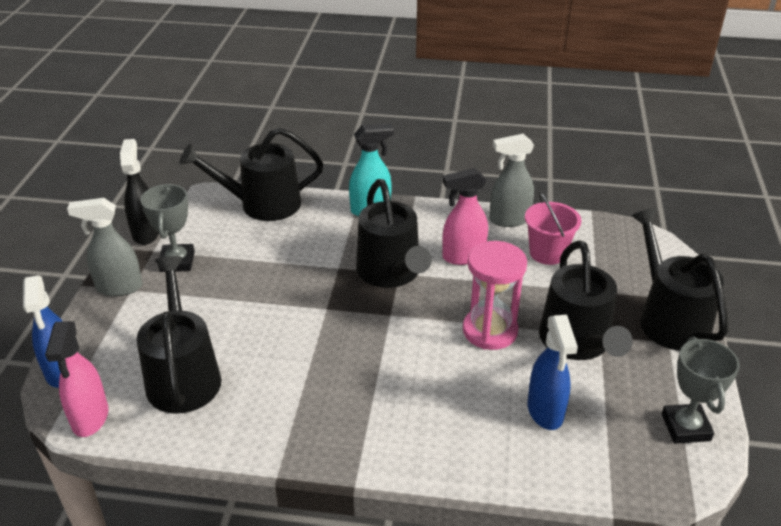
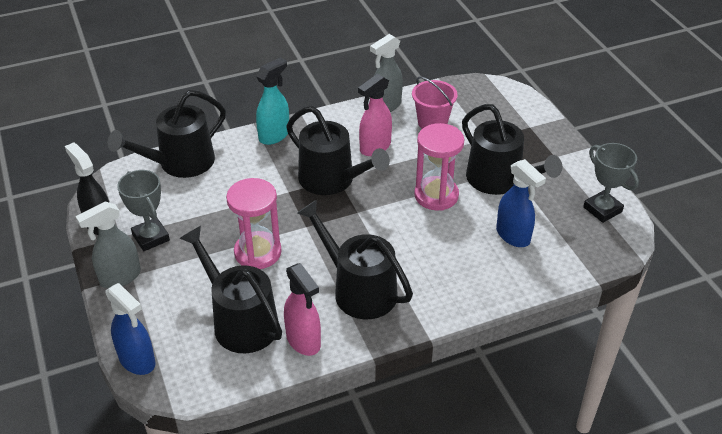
camera: 30 degrees left, 5 degrees up
(90, 418) = (196, 383): pink spray bottle -> pink spray bottle (303, 341)
(258, 315) = (258, 252): none -> pink hourglass
(669, 319) = (545, 140): black watering can -> black watering can (359, 290)

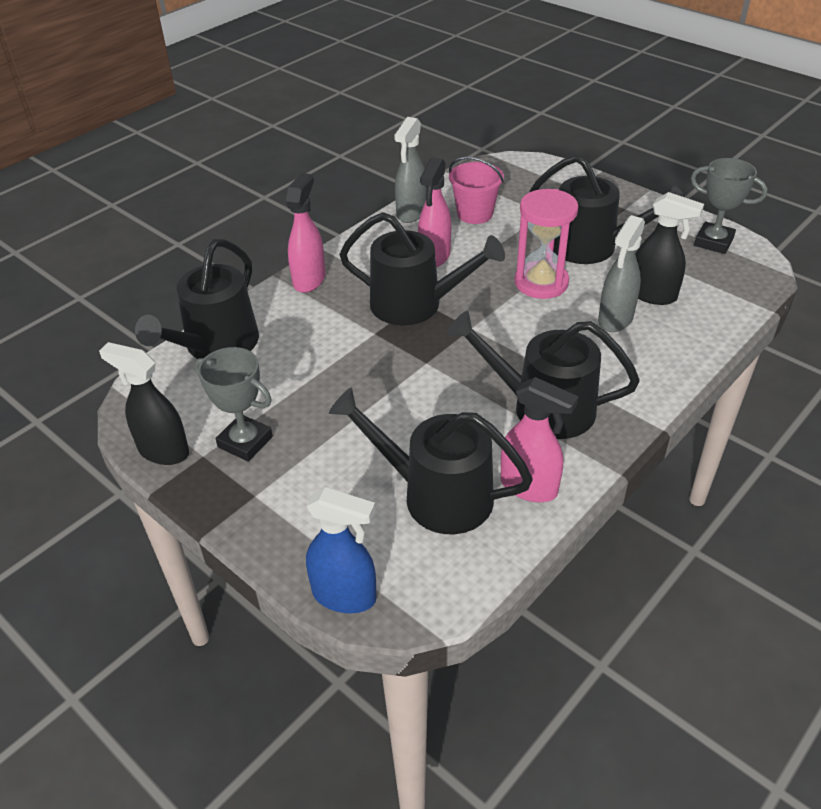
camera: 25 degrees left, 0 degrees up
(120, 277) = (241, 504): grey spray bottle -> grey spray bottle (615, 319)
(258, 252) = (393, 410): pink hourglass -> none
(274, 135) = (309, 280): turquoise spray bottle -> pink spray bottle
(513, 236) = (653, 295): blue spray bottle -> black spray bottle

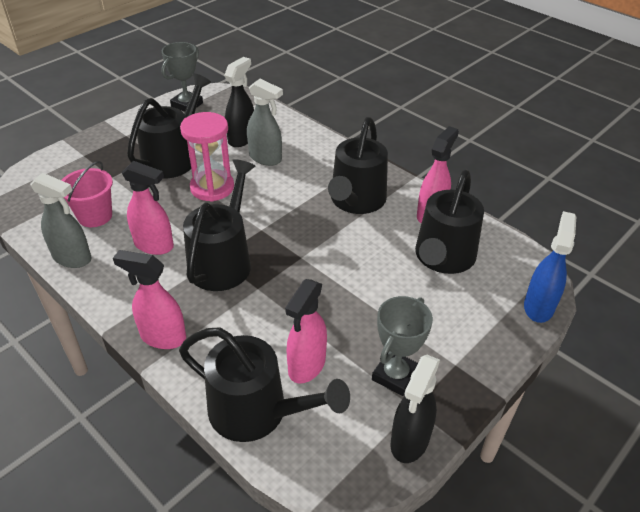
camera: 90 degrees left, 0 degrees up
(265, 374) = (306, 366): none -> pink spray bottle

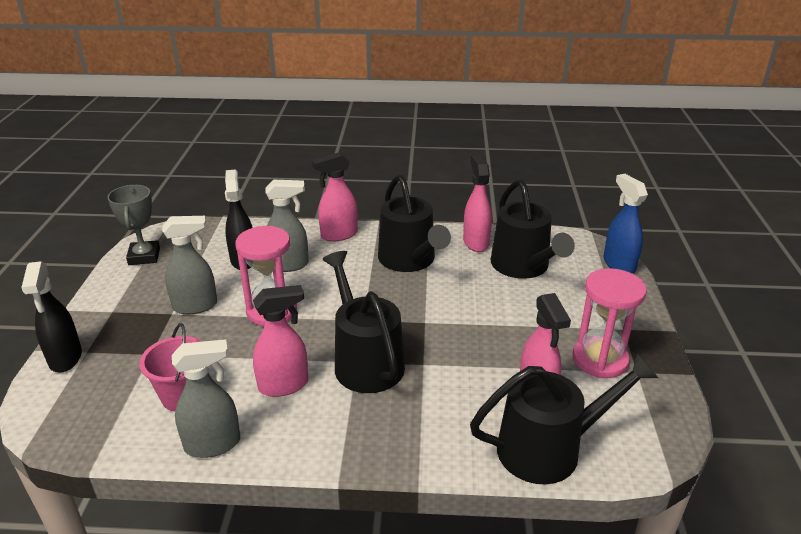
camera: 40 degrees left, 10 degrees down
(162, 337) = (399, 449): pink spray bottle -> pink spray bottle (338, 235)
(173, 158) = (195, 306): black watering can -> grey spray bottle
(395, 375) = (600, 359): grey trophy -> pink hourglass
(409, 441) = (664, 394): black spray bottle -> black spray bottle (65, 358)

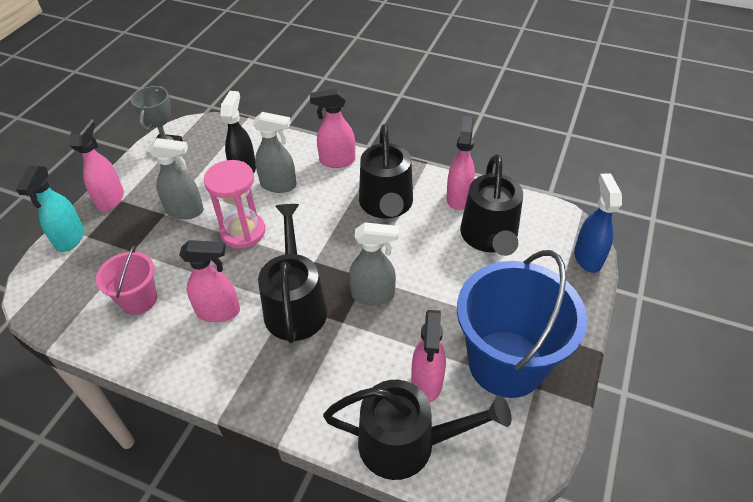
camera: 20 degrees right, 15 degrees up
(65, 358) = (70, 239): black spray bottle -> turquoise spray bottle
(98, 312) = (111, 199): none -> pink spray bottle
(213, 444) = (141, 353): grey spray bottle -> grey spray bottle (373, 295)
(600, 359) = (506, 363): pink hourglass -> blue bucket

